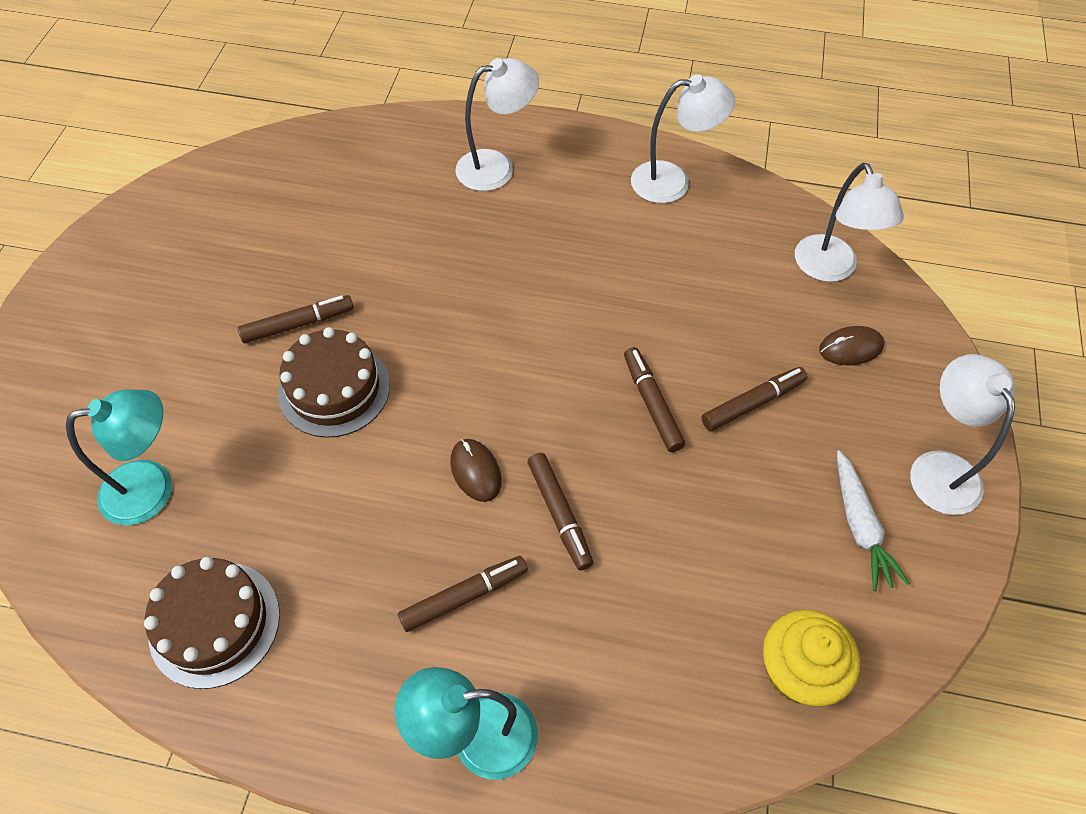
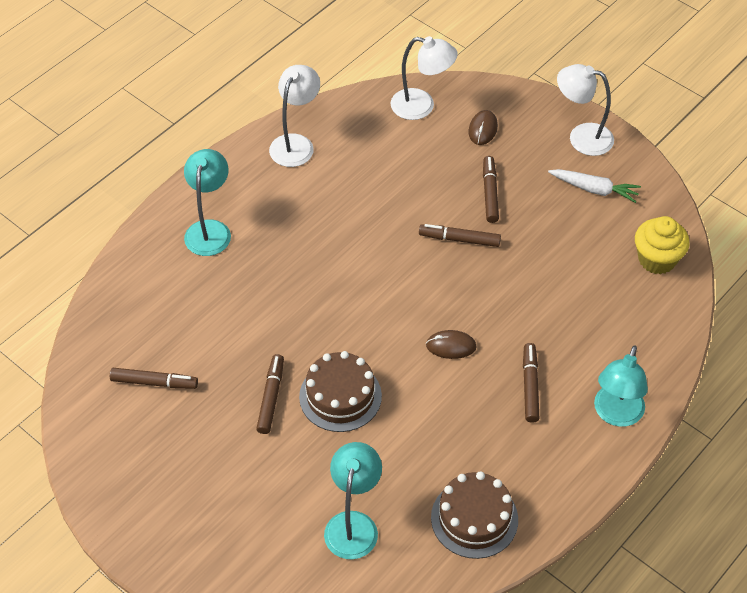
camera: 60 degrees left, 5 degrees down
(497, 167) = (210, 229): white lamp -> turquoise lamp
(559, 514) = (505, 318): brown marker -> brown marker (154, 382)

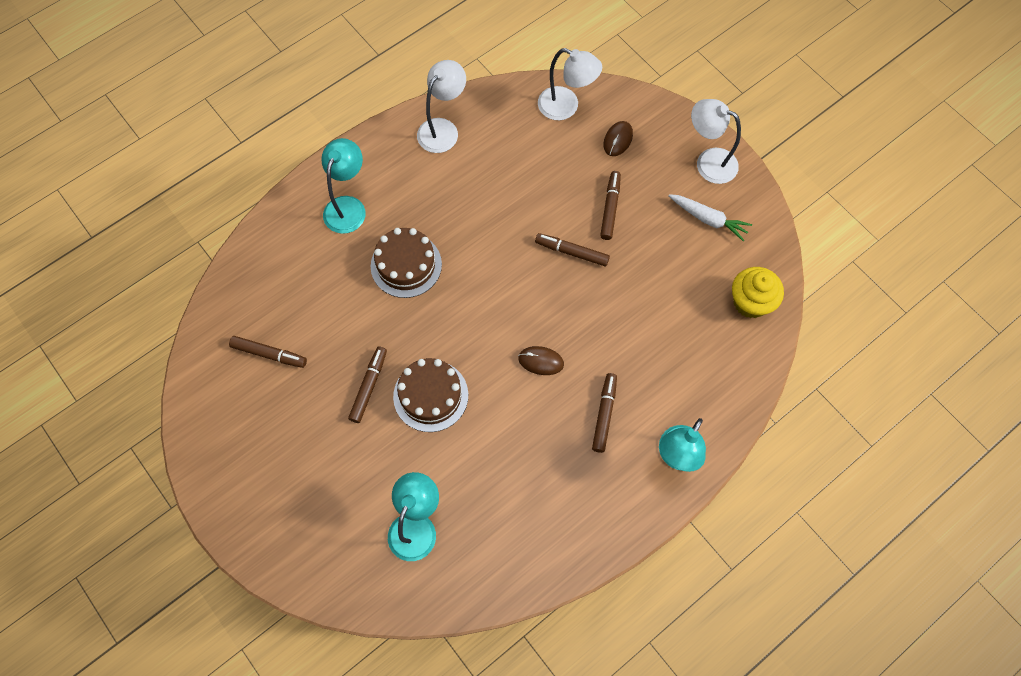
camera: 10 degrees right, 15 degrees up
(474, 518) = (525, 539): brown cake -> brown cake (406, 265)

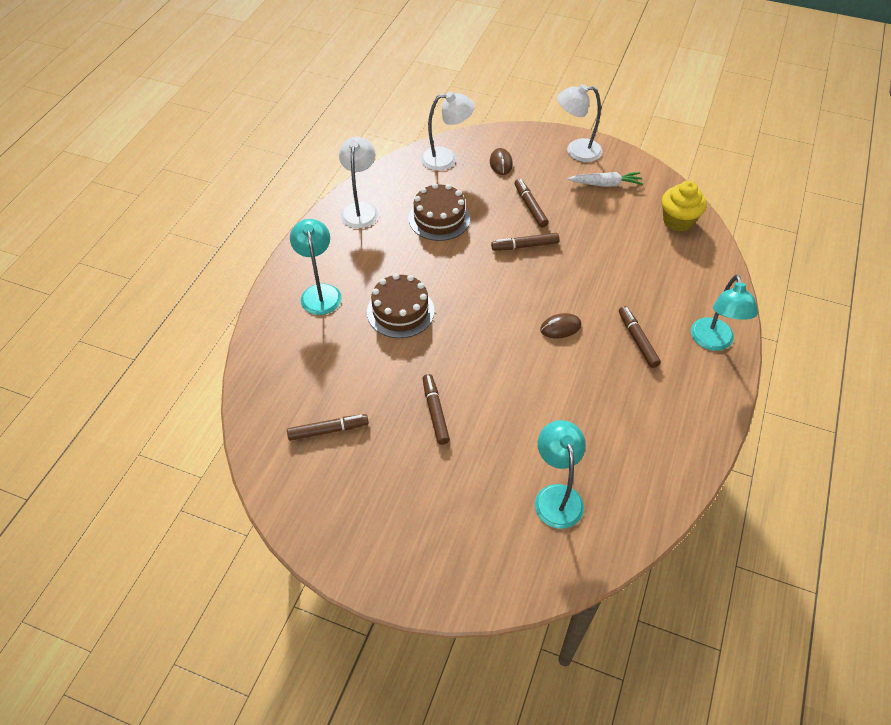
camera: 30 degrees left, 15 degrees down
(430, 395) = (492, 393): brown cake -> brown cake (439, 218)

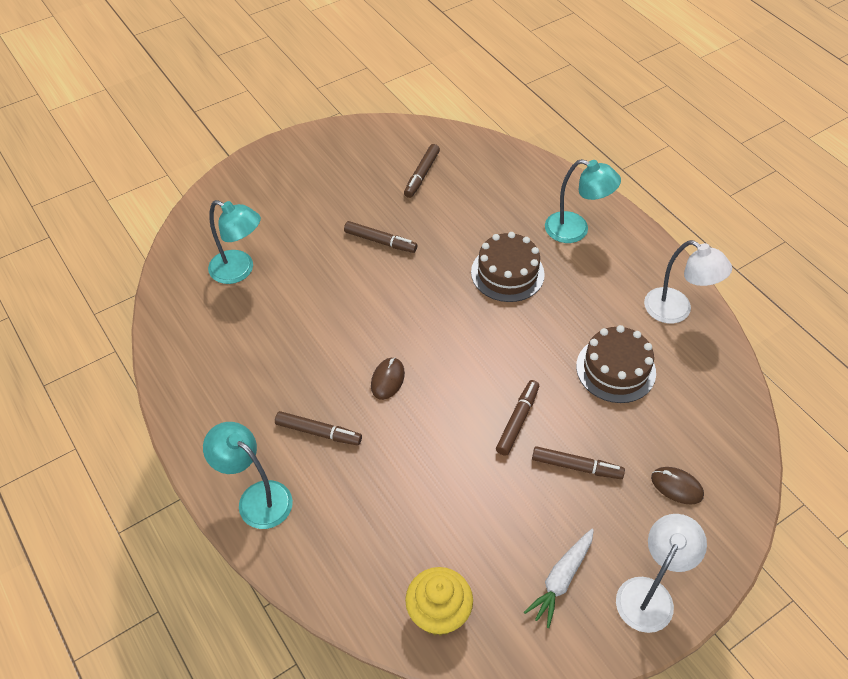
camera: 125 degrees right, 0 degrees up
(446, 158) = (720, 434): white lamp -> none

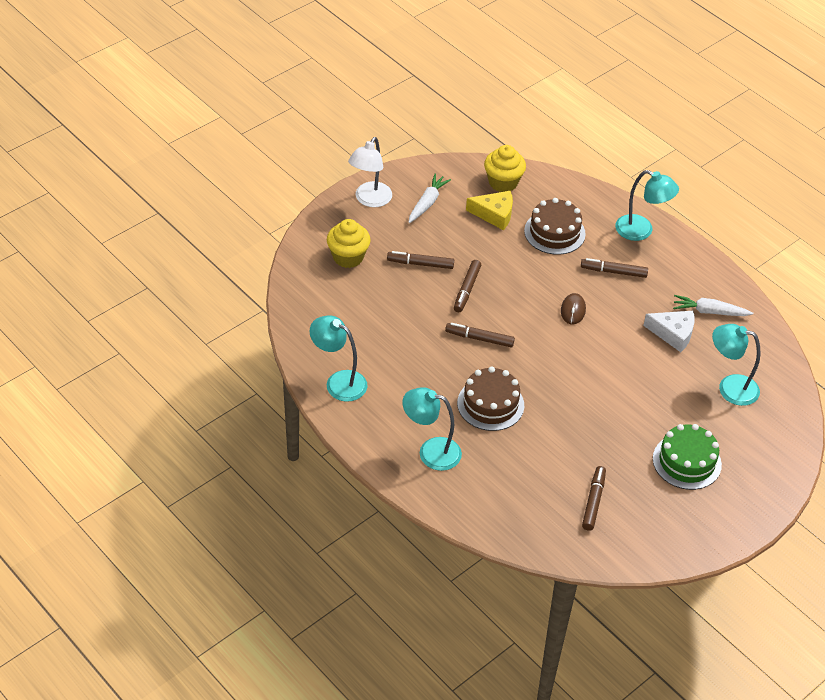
camera: 170 degrees right, 5 degrees down
(218, 364) = (710, 312): none -> white carrot
(275, 338) = (673, 334): none -> white cheese
(318, 202) = (687, 461): none -> green cake
(380, 241) = (613, 425): brown marker -> brown marker (479, 338)
(462, 547) = (494, 214): none -> yellow cheese
(615, 369) = (392, 331): brown cake -> brown cake (554, 232)
(676, 311) = (339, 382): white lamp -> turquoise lamp
(676, 486) = (348, 257): brown mouse -> yellow cupcake

